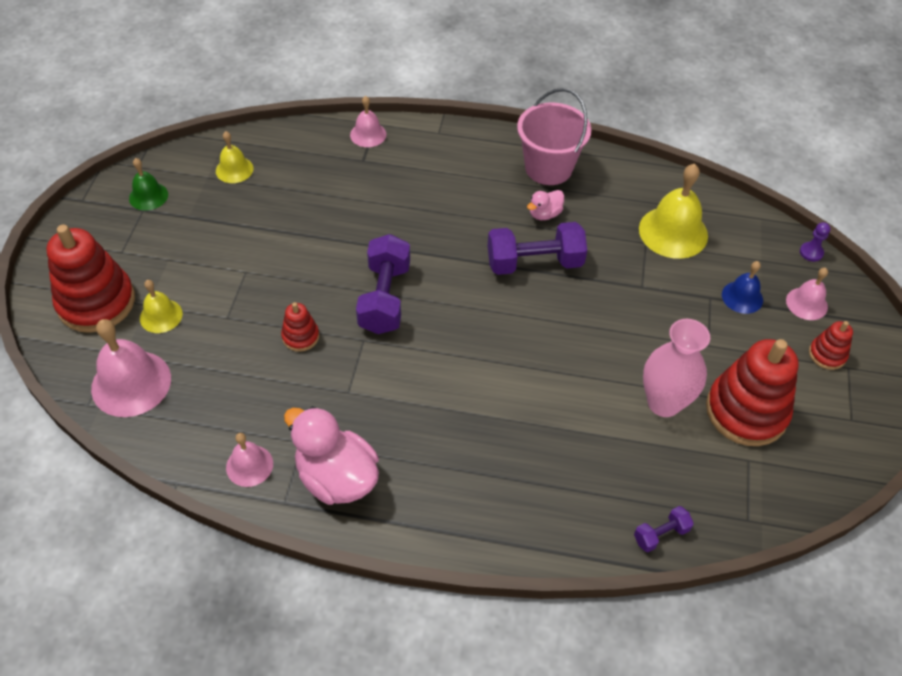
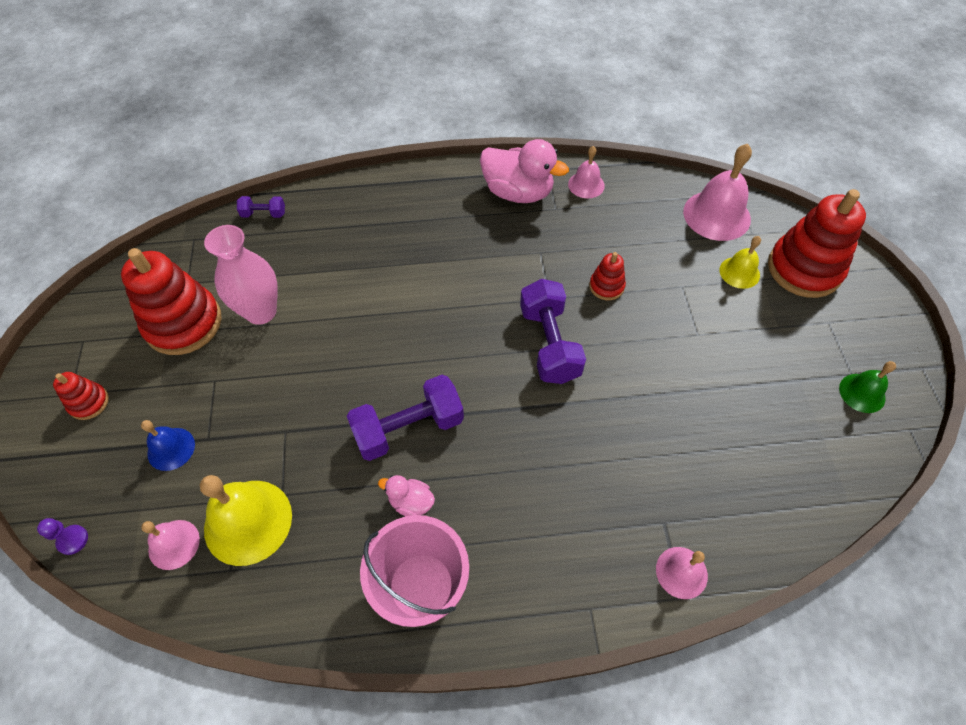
camera: 165 degrees right, 5 degrees up
(234, 169) = (802, 458): yellow bell -> none
(544, 214) = (411, 502): pink duck -> pink duck turned 105 degrees counterclockwise
(661, 534) = (264, 214): purple dumbbell -> purple dumbbell turned 45 degrees clockwise
(806, 303) = (96, 461): pink bell -> pink bell (174, 544)

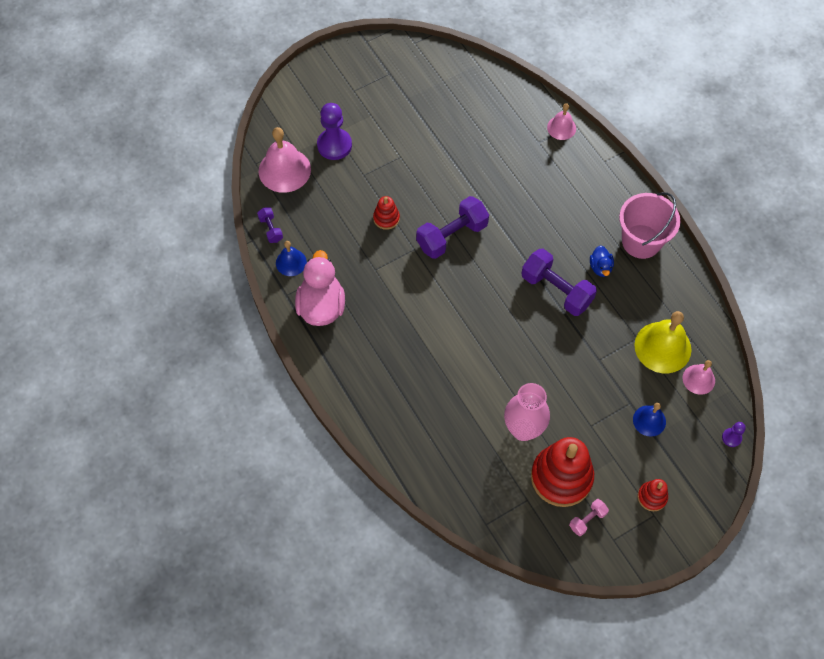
camera: 115 degrees left, 5 degrees up
(122, 326) = (587, 520): none -> pink dumbbell
(264, 214) = (434, 485): purple dumbbell -> purple dumbbell (271, 229)
(411, 502) = (600, 267): pink duck -> blue duck
(586, 185) = (291, 262): pink bell -> blue bell
(739, 272) = (334, 145): yellow bell -> purple pawn
(804, 269) = (313, 110): red stacking toy -> none
(862, 393) = (401, 67): green bell -> none

